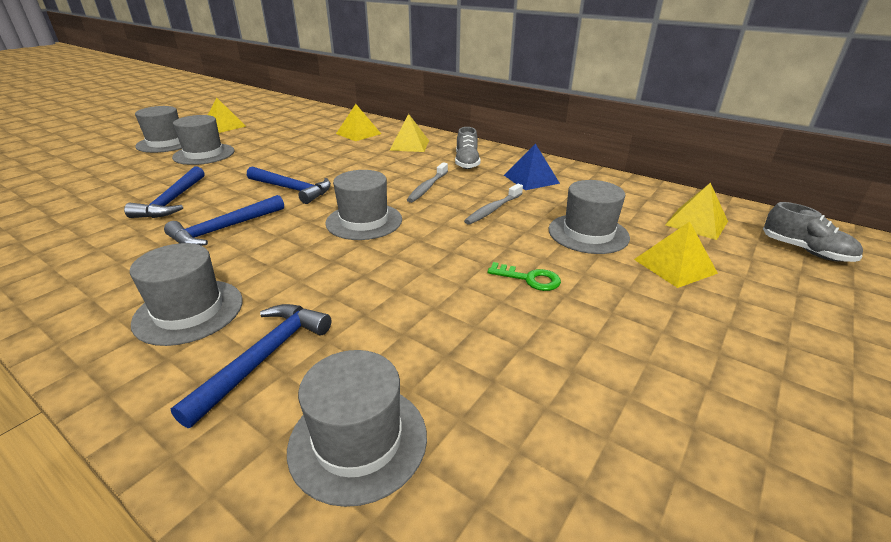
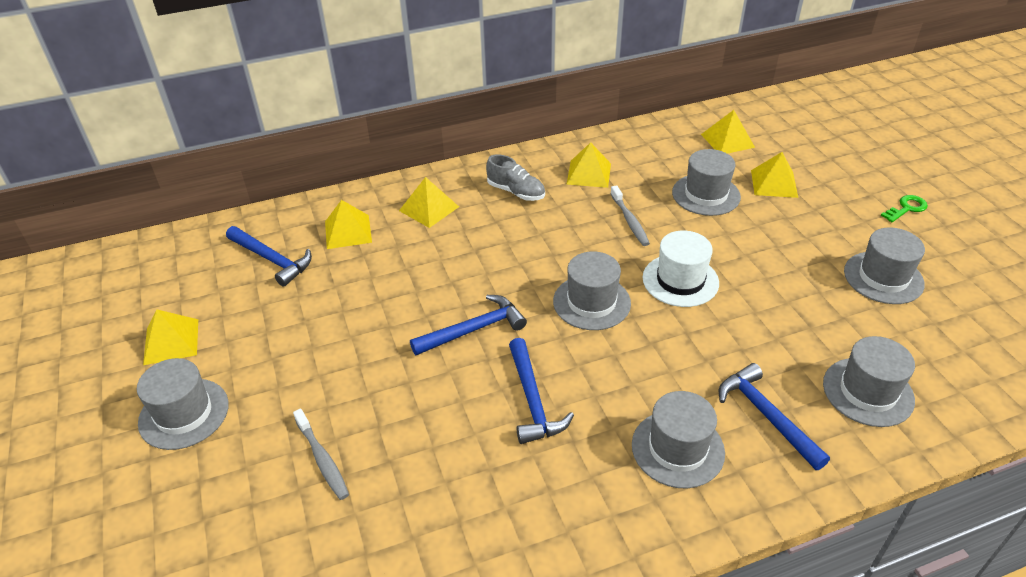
camera: 55 degrees left, 10 degrees up
(172, 201) = (421, 432): blue hammer -> blue hammer (272, 260)
(204, 154) = (278, 381): grey hat -> grey hat (883, 277)
(427, 187) = (552, 238): grey toothbrush -> grey toothbrush (322, 459)
(438, 253) = (680, 280): none -> white hat
(529, 279) = (748, 252): green key -> green key (906, 208)
(531, 179) = (588, 173): blue pyramid -> yellow pyramid
(805, 251) = (791, 124): grey shoe -> none

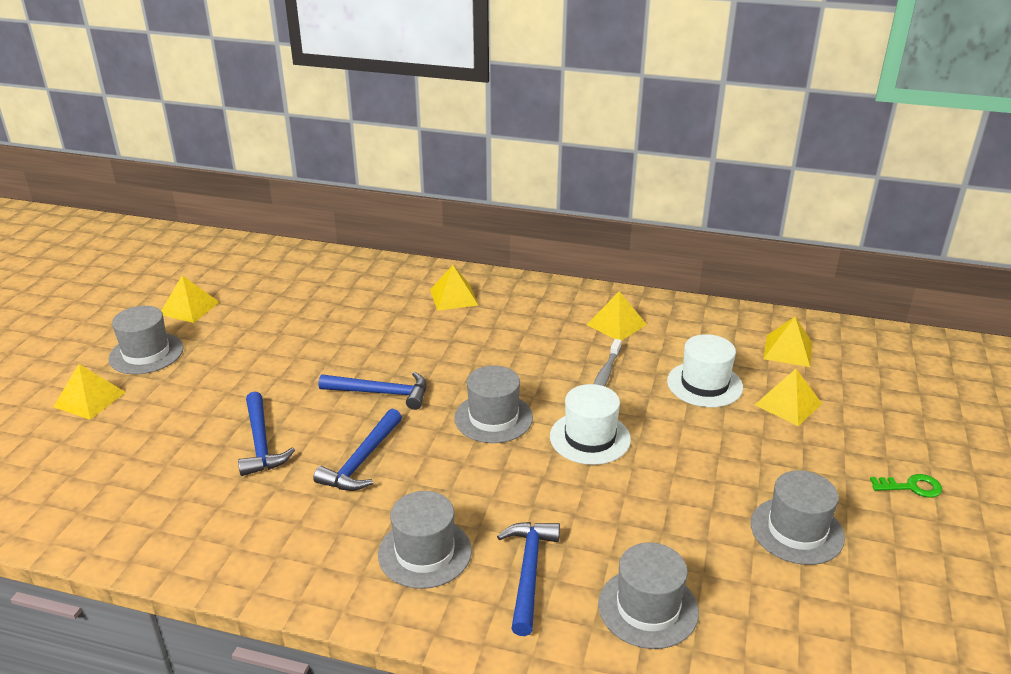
camera: 35 degrees right, 10 degrees down
(272, 260) = (306, 286): blue hammer -> blue hammer (261, 443)
(322, 459) = (187, 422): grey toothbrush -> none
(348, 231) = (377, 288): yellow pyramid -> yellow pyramid (89, 399)
(516, 192) = (536, 313): grey shoe -> none
(706, 194) = (704, 384): grey hat -> white hat

